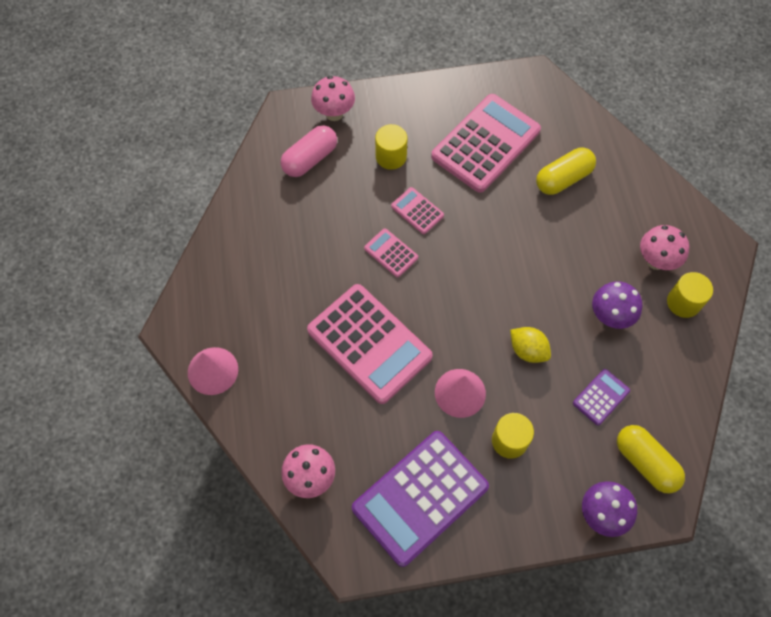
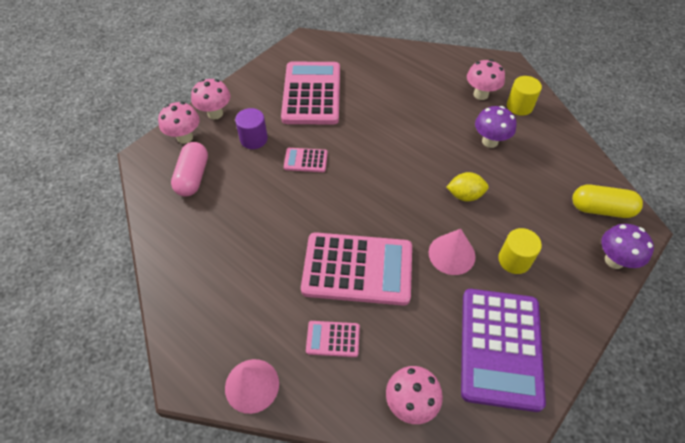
camera: 40 degrees left, 10 degrees down
(379, 106) = (215, 113): none -> pink mushroom
(391, 156) = (254, 139): yellow cylinder -> purple cylinder
(391, 253) = (313, 198): pink calculator -> pink calculator (333, 339)
(563, 179) = (380, 84): yellow capsule -> none
(601, 397) = (536, 190): purple calculator -> none

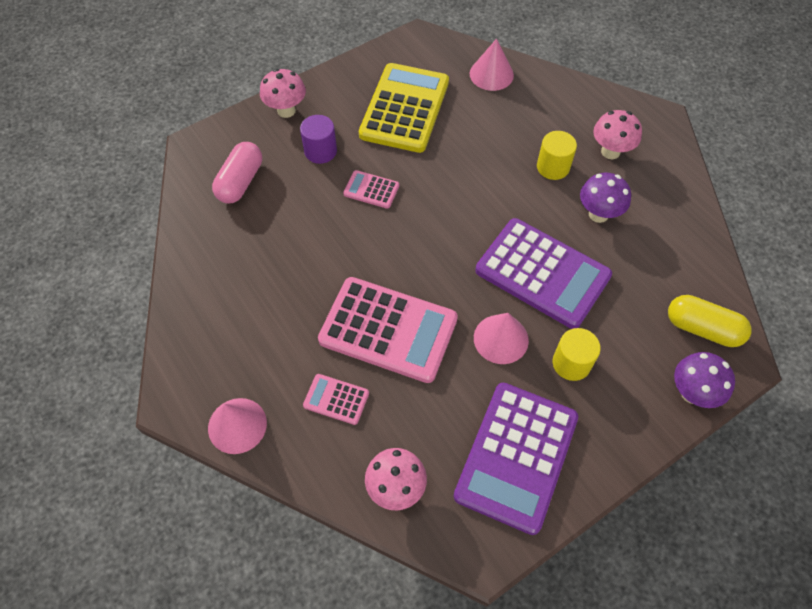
camera: 15 degrees right, 5 degrees up
(185, 137) = (244, 133): pink mushroom -> none
(312, 94) = (405, 108): pink calculator -> yellow calculator
(370, 56) = (491, 74): none -> pink cone
(465, 195) = (542, 273): yellow lemon -> purple calculator
(519, 106) = (653, 177): yellow cylinder -> yellow cylinder (553, 167)

